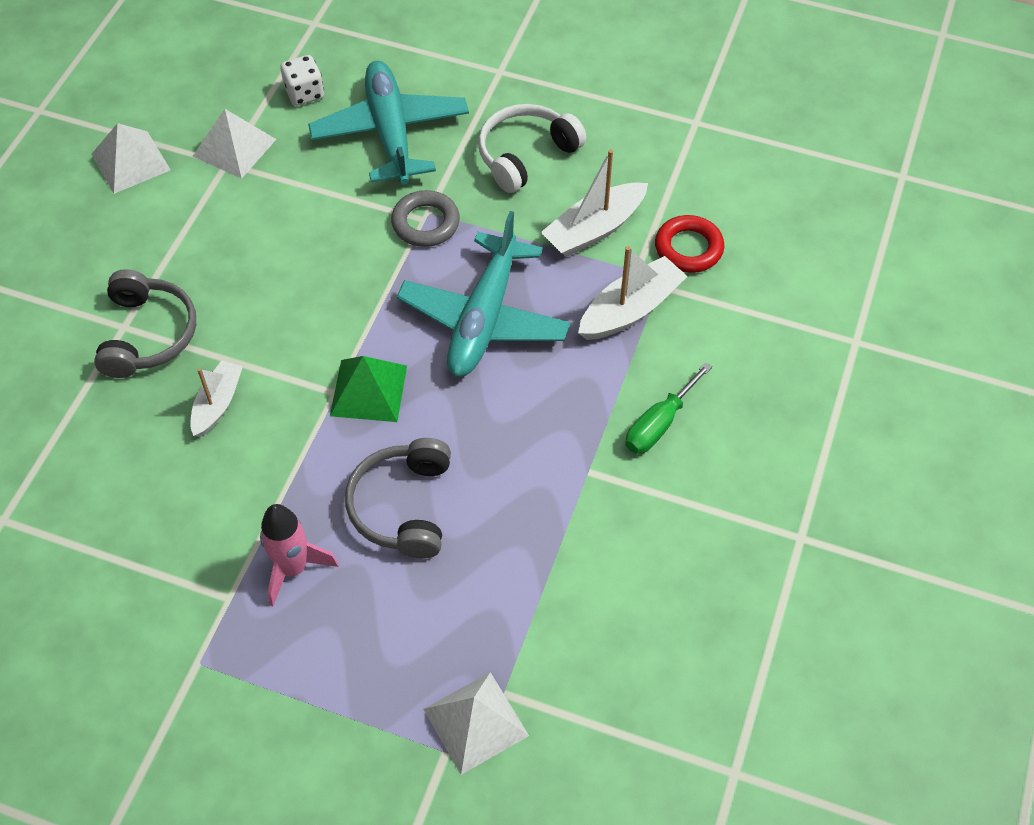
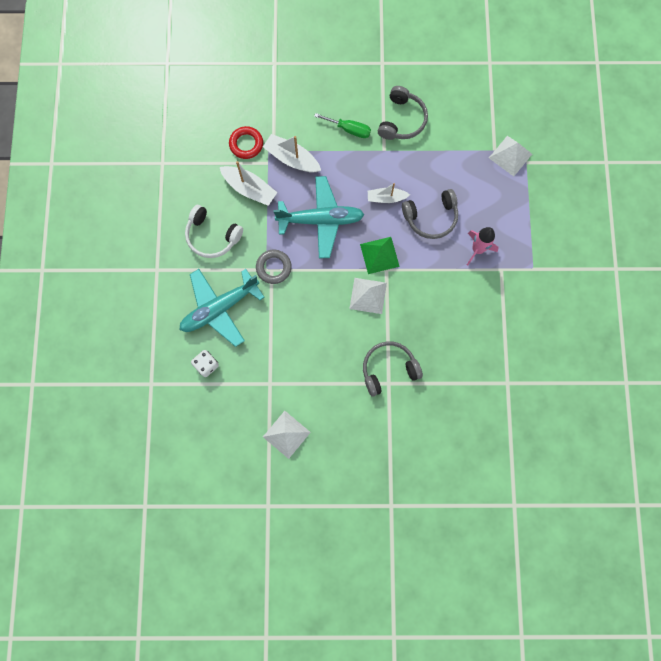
camera: 110 degrees left, 20 degrees up
(217, 404) = (413, 318): white boat -> white boat (386, 198)
(234, 147) = (257, 384): white pyramid -> white pyramid (368, 295)
(646, 528) = (402, 120): none -> grey headphones

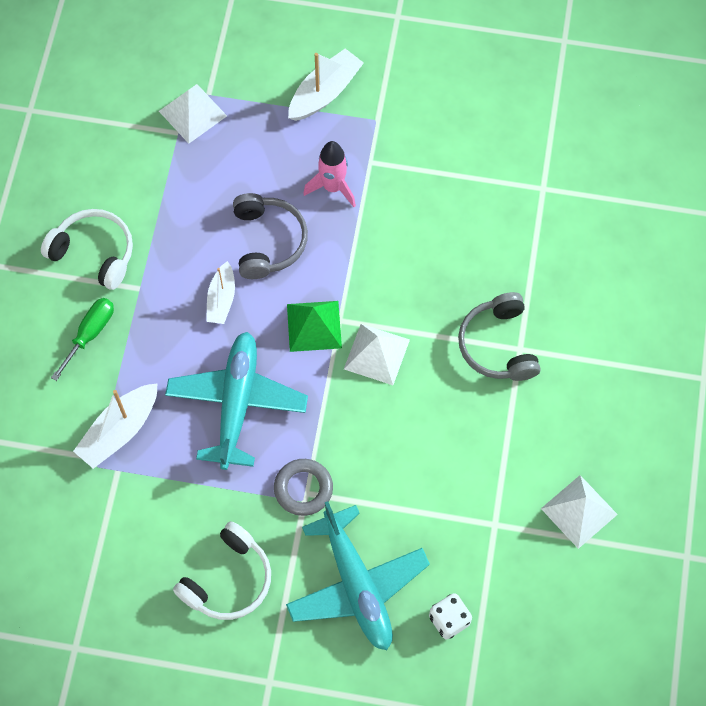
camera: 80 degrees left, 10 degrees down
(246, 144) = (75, 500): red ring -> none
(249, 189) = (157, 506): white boat -> white boat (325, 92)
(402, 120) = (94, 252): grey headphones -> white headphones

